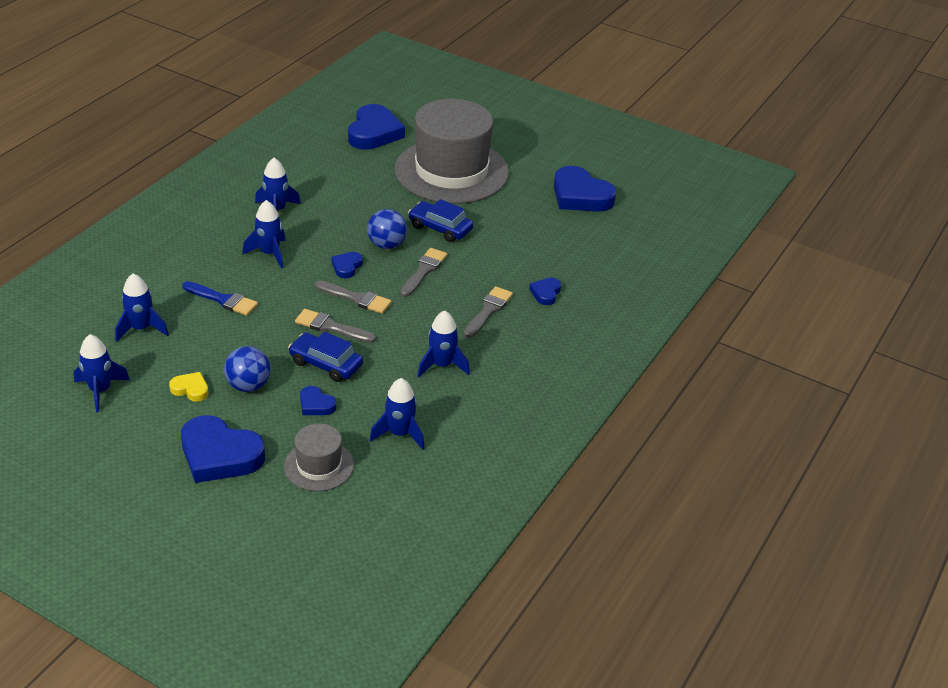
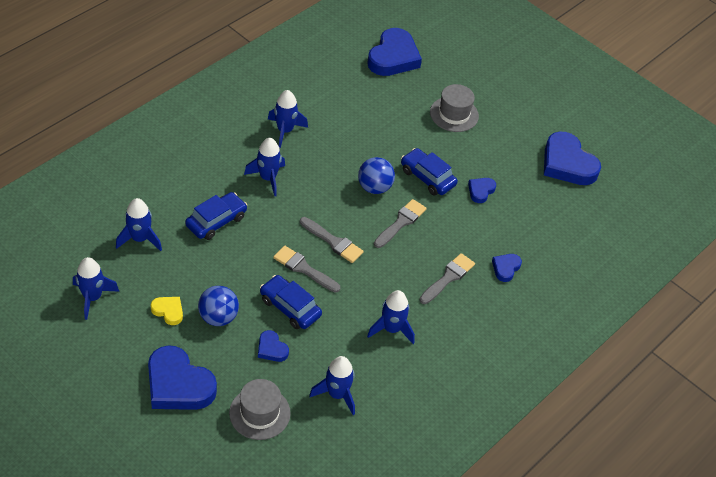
camera: 10 degrees right, 10 degrees up
(223, 300) = (216, 221): blue brush -> blue car
(347, 267) = (333, 205): blue heart -> blue heart (480, 191)
(451, 171) = (454, 114): grey hat -> grey hat, size x0.46

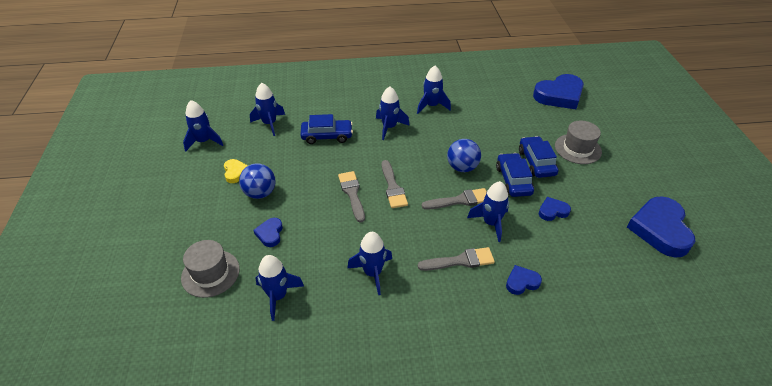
camera: 45 degrees right, 5 degrees down
(178, 384) = (185, 220): blue heart -> none
(290, 307) = (314, 213): blue car -> blue car (536, 162)
(443, 230) = (491, 223): none -> blue rocket

